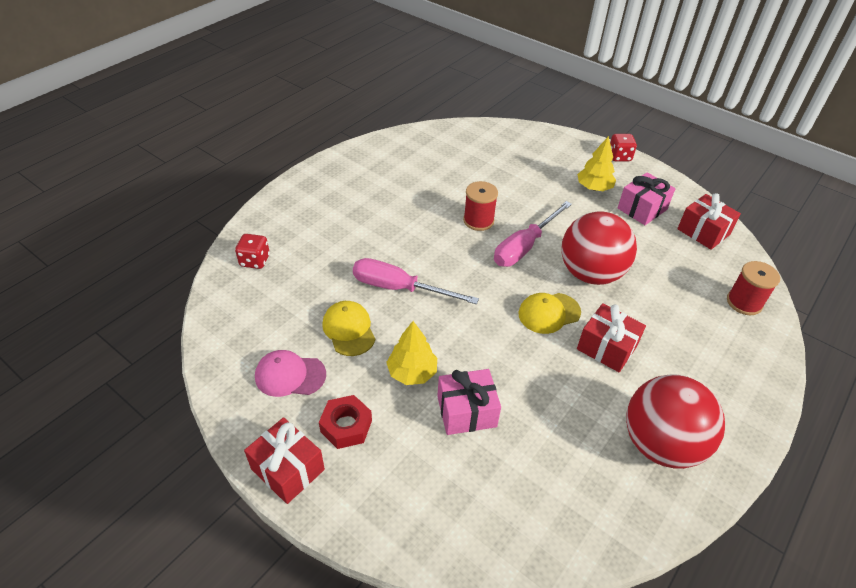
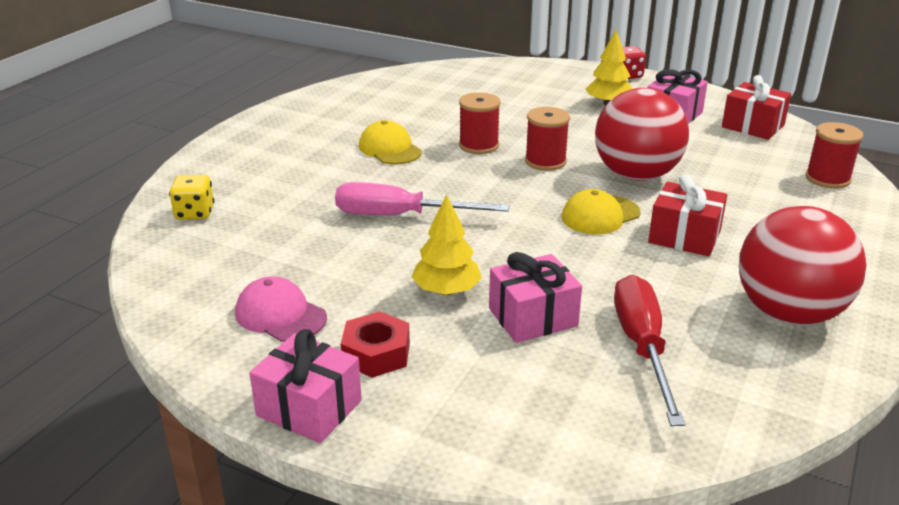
camera: 10 degrees left, 15 degrees down
(255, 261) = (194, 213): red dice -> yellow dice
(288, 469) = (309, 408): red gift -> pink gift
(290, 375) = (280, 315): pink cap -> pink cap turned 45 degrees clockwise
(349, 330) = (346, 262): yellow cap -> yellow cap (390, 149)
(524, 246) = (545, 161): pink screwdriver -> red spool
(538, 457) = (642, 347): none -> red screwdriver

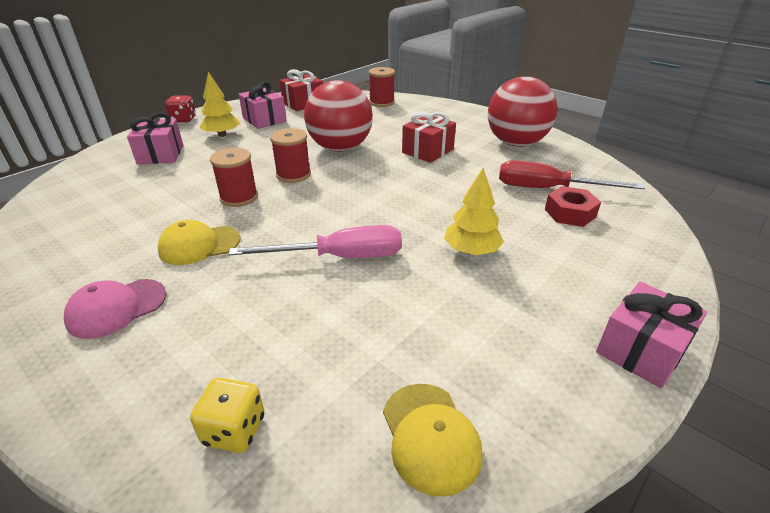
camera: 75 degrees left, 5 degrees up
(280, 315) = (496, 358): pink cap -> pink cap (117, 308)
(376, 353) = (559, 300): red nut -> red nut (570, 213)
(400, 216) = (339, 257): pink screwdriver -> pink screwdriver turned 120 degrees counterclockwise
(533, 317) = (513, 219): pink gift -> pink gift (160, 154)
(600, 215) = (388, 170): yellow cap -> yellow cap (430, 436)

